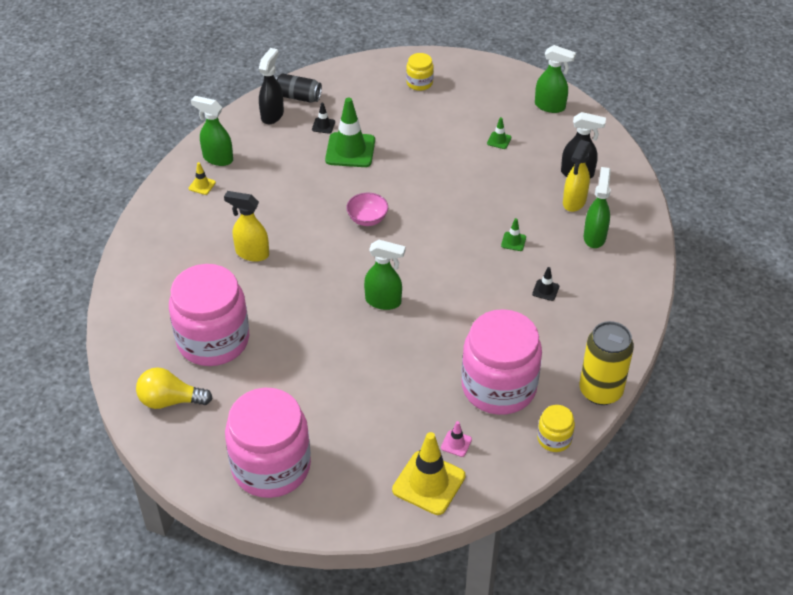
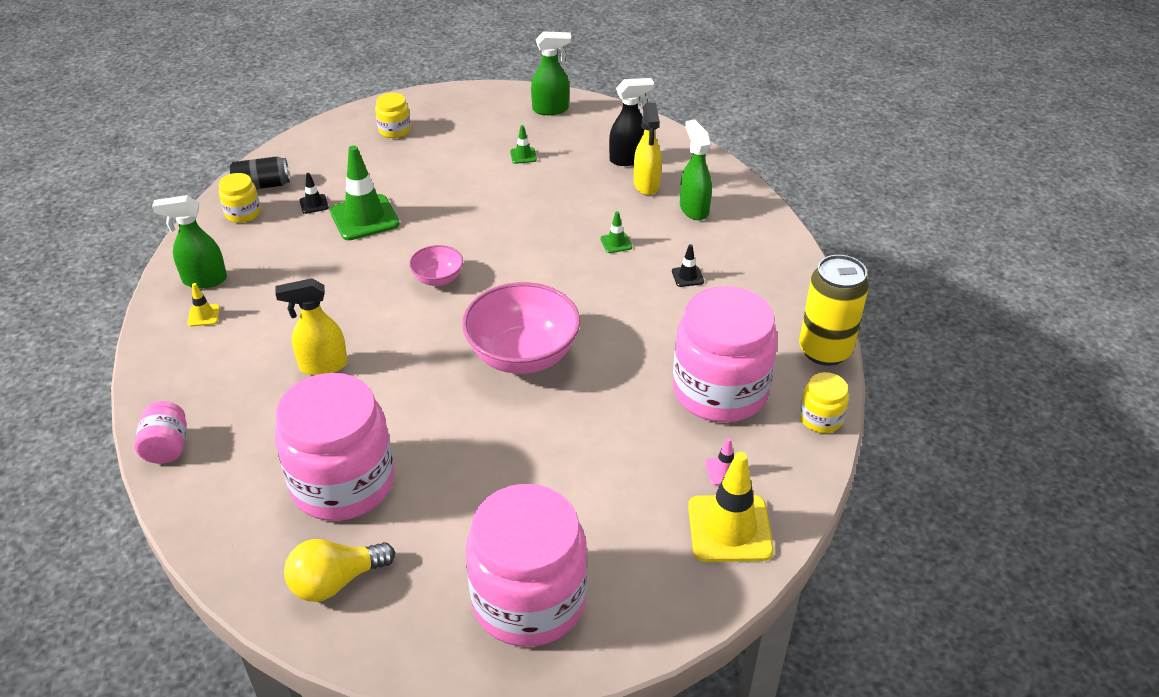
camera: 30 degrees left, 5 degrees down
(128, 270) = (167, 447): none -> pink jar
(272, 115) = (243, 213): black spray bottle -> yellow jar
(384, 301) = (522, 355): green spray bottle -> pink bowl

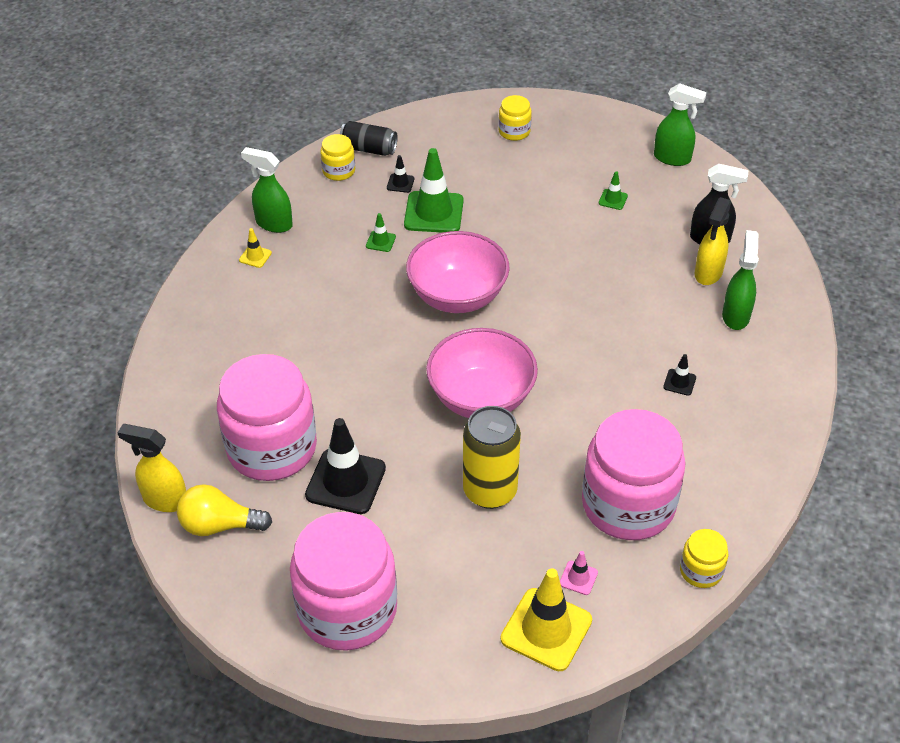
camera: 30 degrees right, 5 degrees up
(167, 447) = (166, 361): pink jar -> none
(322, 365) = (317, 339): yellow spray bottle -> yellow spray bottle (164, 500)
(438, 279) = (457, 296): pink bowl -> pink bowl, size x2.00
(443, 482) = (345, 482): none -> black traffic cone
(616, 243) = (637, 322): green traffic cone -> green traffic cone (380, 241)
(825, 351) = (755, 509): yellow can -> yellow can (490, 491)

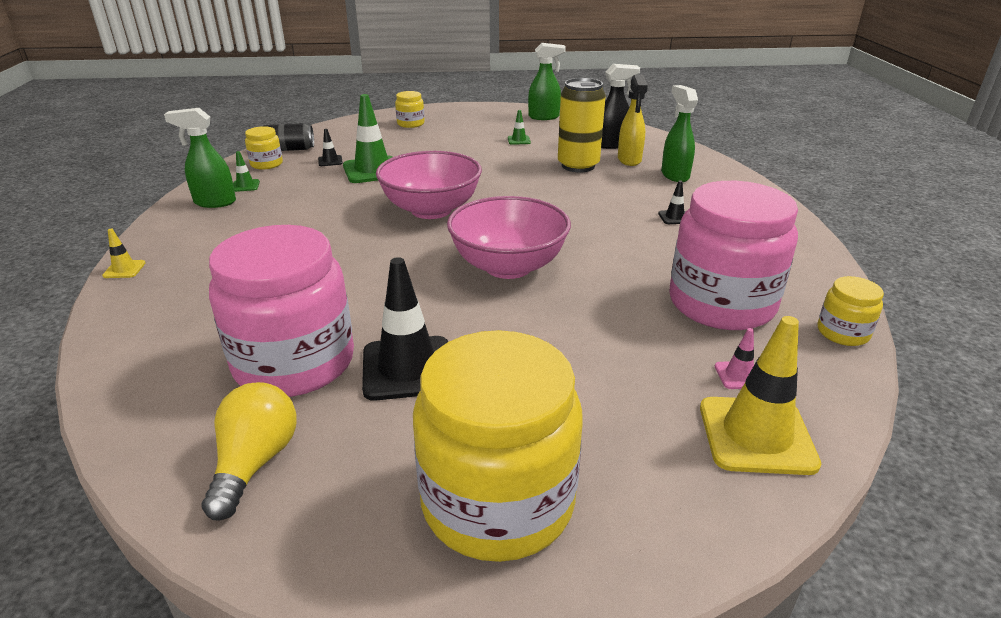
camera: 25 degrees left, 15 degrees down
(164, 500) = (156, 459): yellow spray bottle -> none
(219, 525) = (255, 463): yellow light bulb -> yellow light bulb turned 120 degrees clockwise
(255, 256) = (203, 225): yellow traffic cone -> yellow traffic cone (124, 269)
(347, 609) = (498, 502): pink jar -> yellow jar
(380, 241) = (333, 193): green traffic cone -> green traffic cone (245, 186)
(490, 491) = (578, 331): yellow can -> yellow can (578, 166)

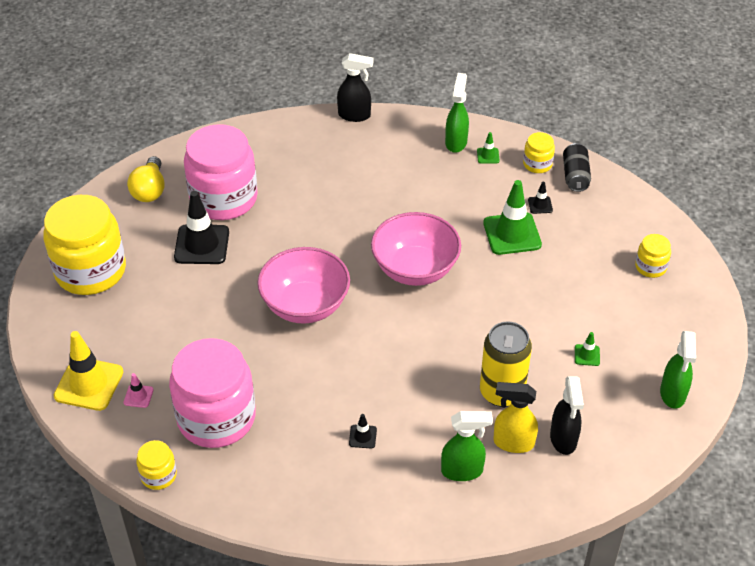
camera: 100 degrees right, 15 degrees up
(124, 269) = (355, 115): yellow traffic cone -> black spray bottle
(255, 463) = (150, 190): yellow light bulb -> yellow light bulb turned 75 degrees clockwise

